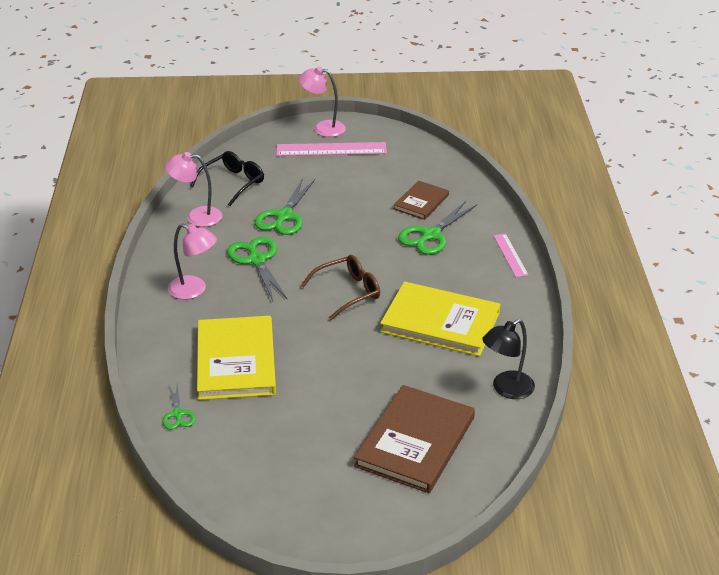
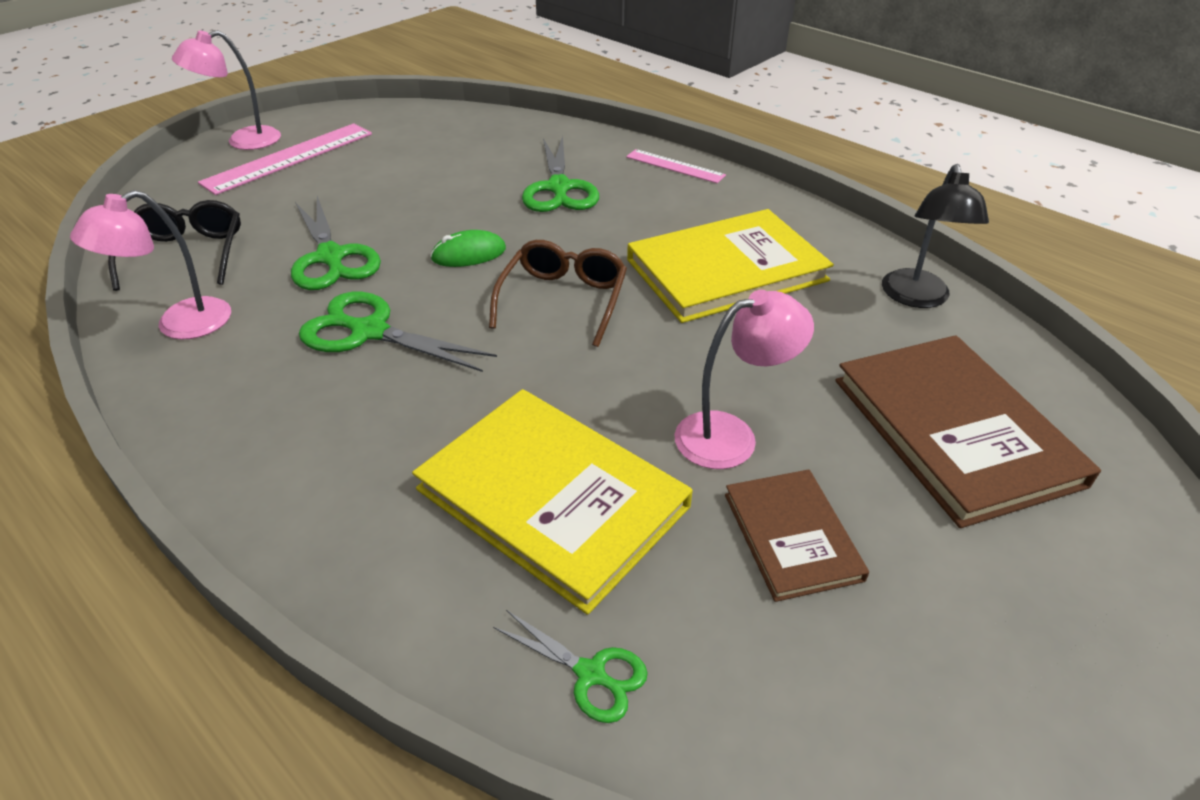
camera: 45 degrees left, 5 degrees up
(194, 290) = (321, 433): pink lamp -> pink lamp (731, 435)
(340, 247) = (469, 254): none -> green mouse
(421, 202) = (492, 162): brown book -> brown book (792, 536)

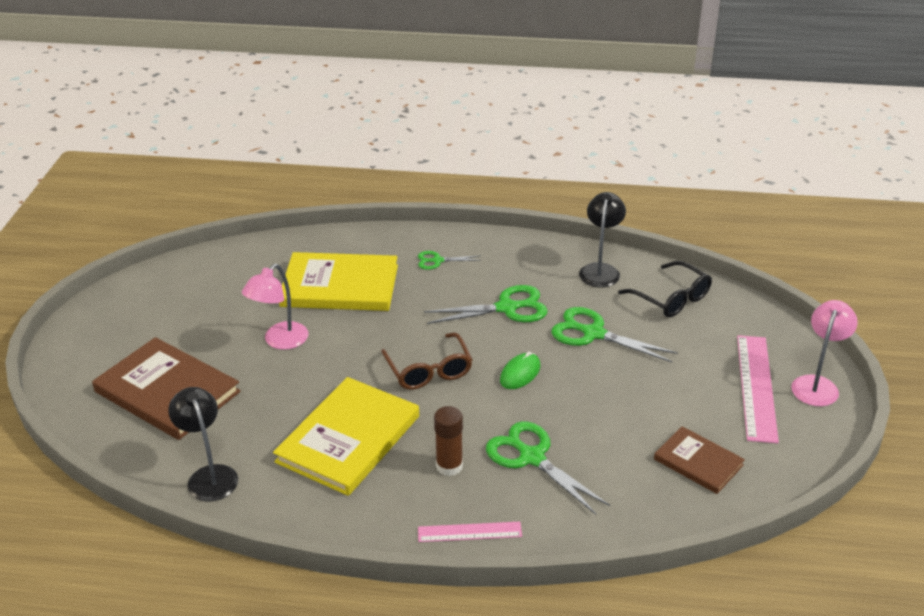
camera: 145 degrees right, 5 degrees down
(180, 325) = (600, 270): pink lamp -> black lamp
(590, 673) = (280, 251): green scissors -> green scissors (437, 261)
(642, 210) = (449, 466): none -> brown glue stick
(792, 536) = (230, 315): brown book -> brown book (698, 462)

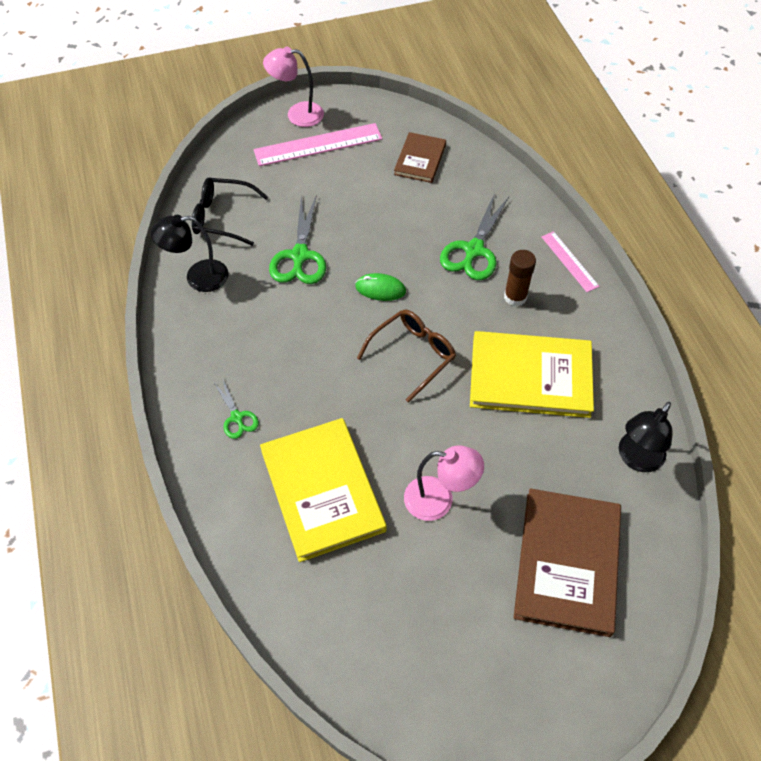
camera: 115 degrees left, 20 degrees up
(506, 308) = (292, 329): green scissors -> none
(671, 298) = (222, 217): black glasses -> black glasses turned 105 degrees counterclockwise

